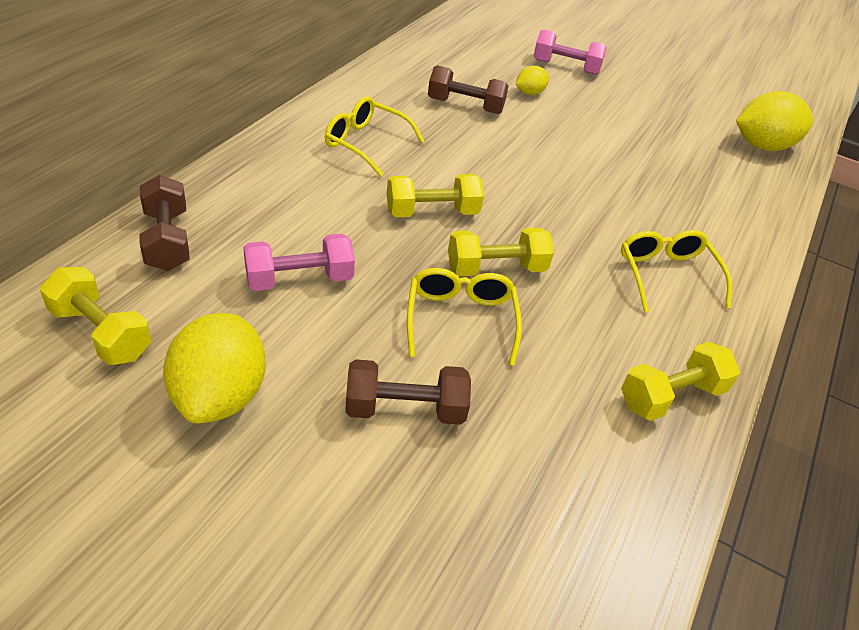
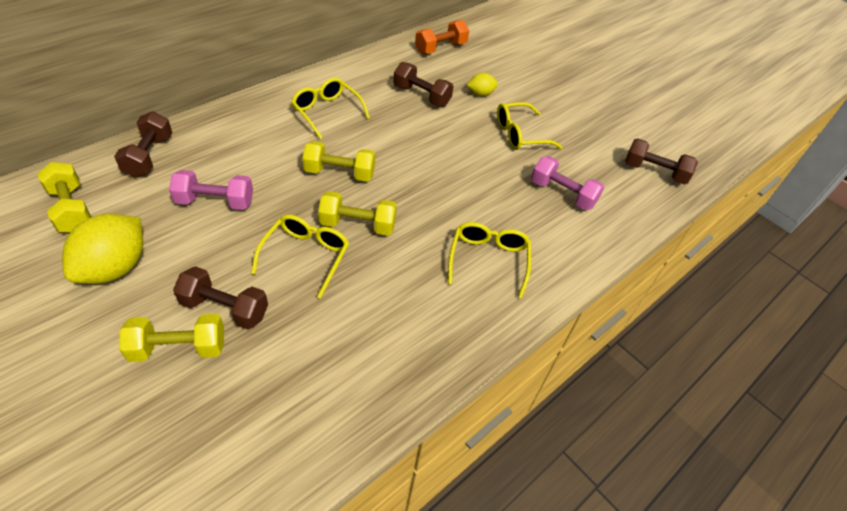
camera: 20 degrees right, 5 degrees up
(449, 49) = (440, 48): none -> orange dumbbell
(565, 67) = (526, 77): pink dumbbell -> pink dumbbell (562, 194)
(603, 131) = (520, 134): none -> yellow glasses
(671, 396) = (423, 352): yellow dumbbell -> yellow dumbbell (179, 348)
(762, 146) = (654, 172): yellow lemon -> brown dumbbell

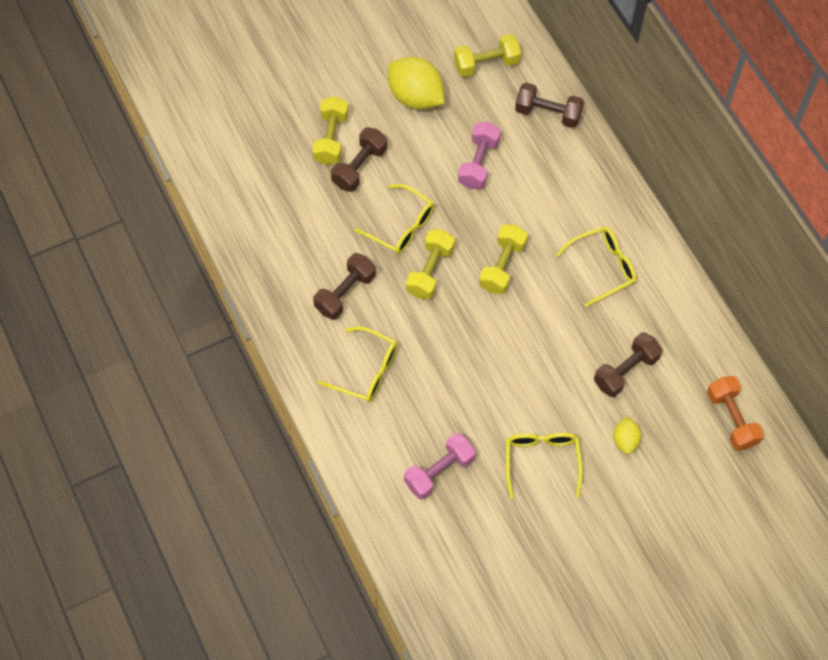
camera: 110 degrees right, 15 degrees up
(654, 172) = (457, 592): brown dumbbell -> brown dumbbell (345, 293)

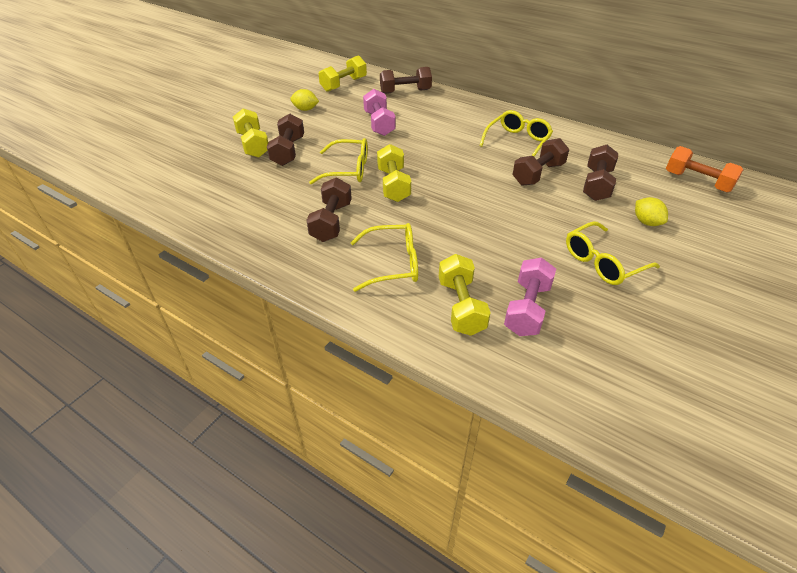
camera: 30 degrees left, 20 degrees down
(415, 97) = (305, 109): yellow lemon -> yellow lemon, size x0.51
(502, 266) = (447, 164): yellow dumbbell -> yellow dumbbell (461, 306)
(542, 461) = (603, 262): yellow glasses -> yellow glasses turned 90 degrees counterclockwise
(581, 326) = (538, 174): none -> brown dumbbell

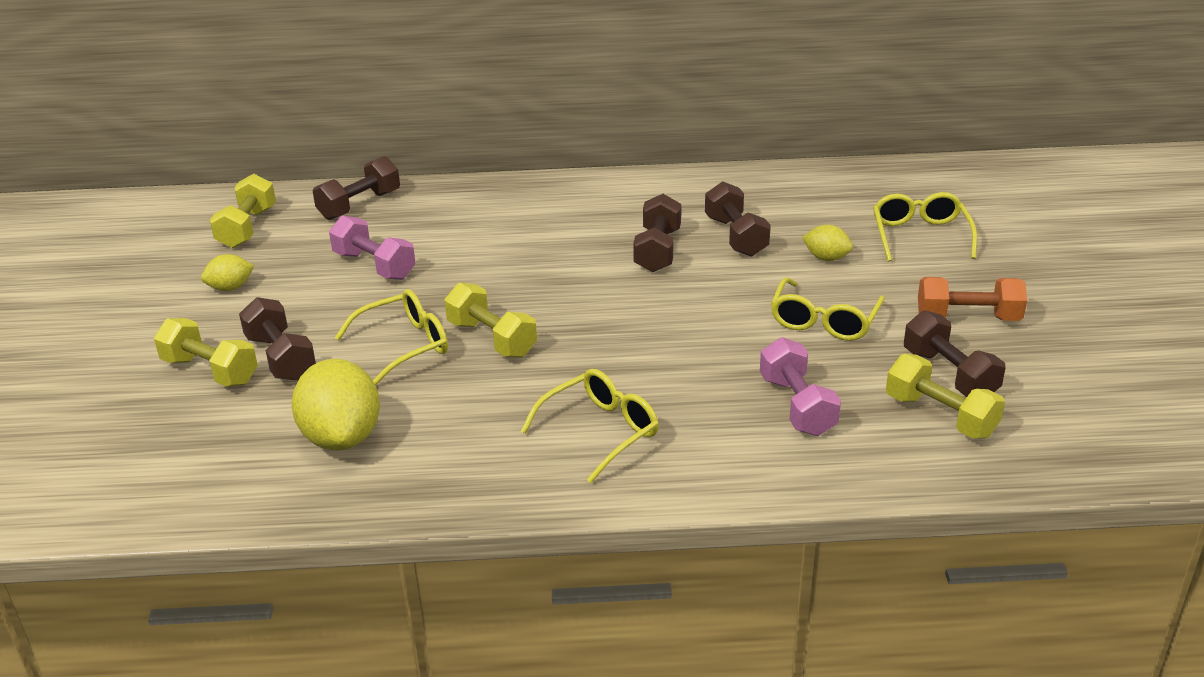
camera: 35 degrees left, 10 degrees down
(269, 203) = (342, 437): none -> yellow lemon
(331, 222) = (462, 420): brown dumbbell -> brown dumbbell (949, 374)
(461, 306) = (727, 438): yellow dumbbell -> yellow dumbbell (940, 416)
(517, 142) = (591, 219): yellow glasses -> yellow glasses (920, 236)
(697, 182) = (835, 190): orange dumbbell -> orange dumbbell (968, 318)

